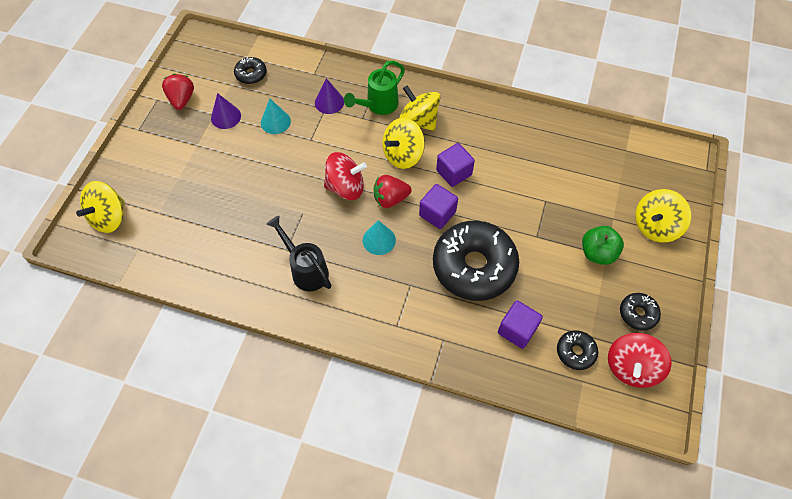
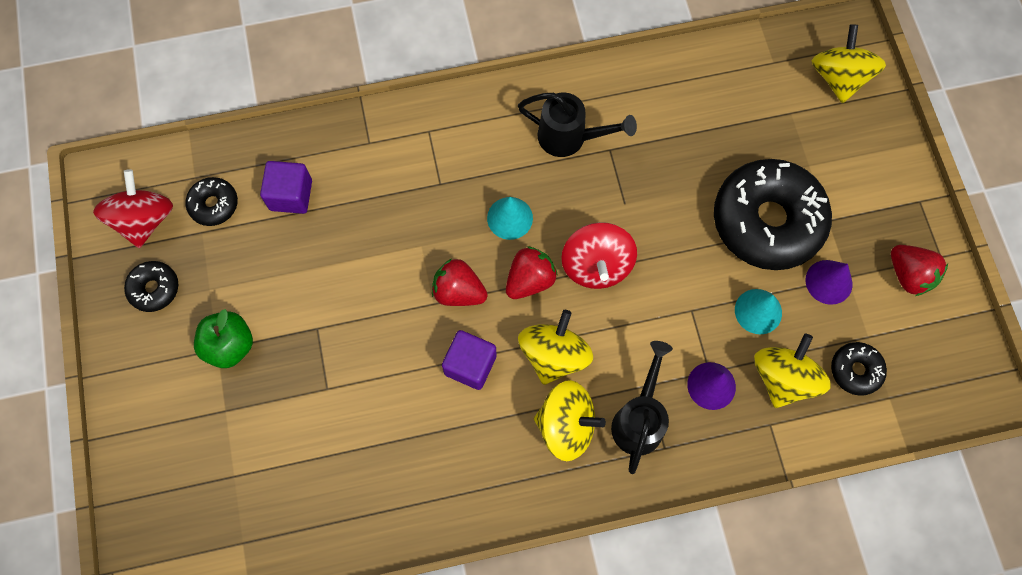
camera: 150 degrees right, 10 degrees up
(346, 187) = (596, 265): red spinning top -> red spinning top turned 60 degrees counterclockwise
(378, 106) = (639, 419): green watering can -> black watering can
(437, 214) = (458, 291): purple cube -> red strawberry
(474, 266) = (377, 245): black donut -> black donut (767, 221)
(655, 226) = (164, 428): yellow spinning top -> yellow spinning top (783, 378)

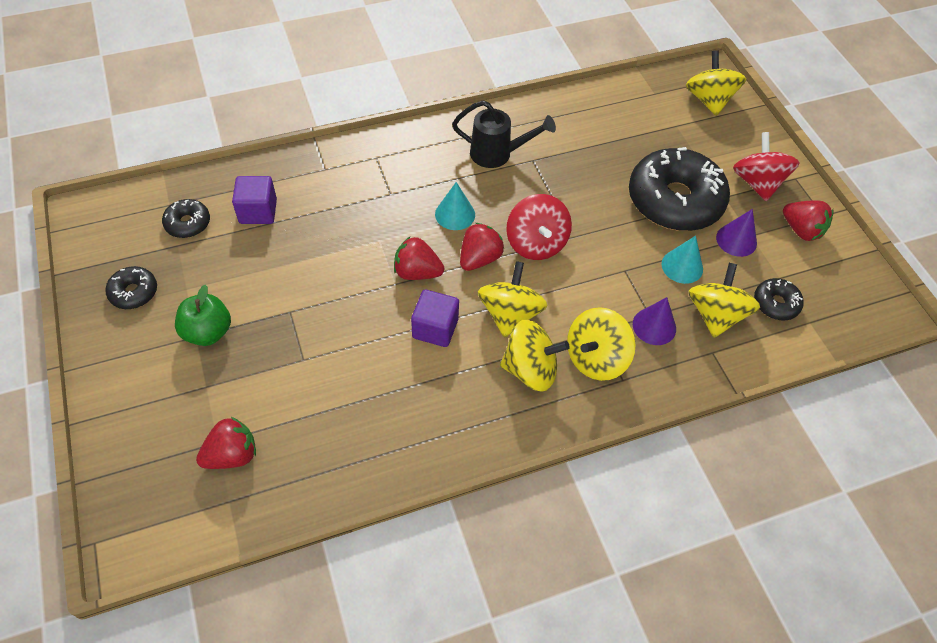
camera: 10 degrees left, 15 degrees down
(144, 220) = (123, 239): red spinning top -> red spinning top (757, 183)
(248, 492) = (232, 455): none -> red strawberry
(639, 419) = (595, 358): black watering can -> yellow spinning top

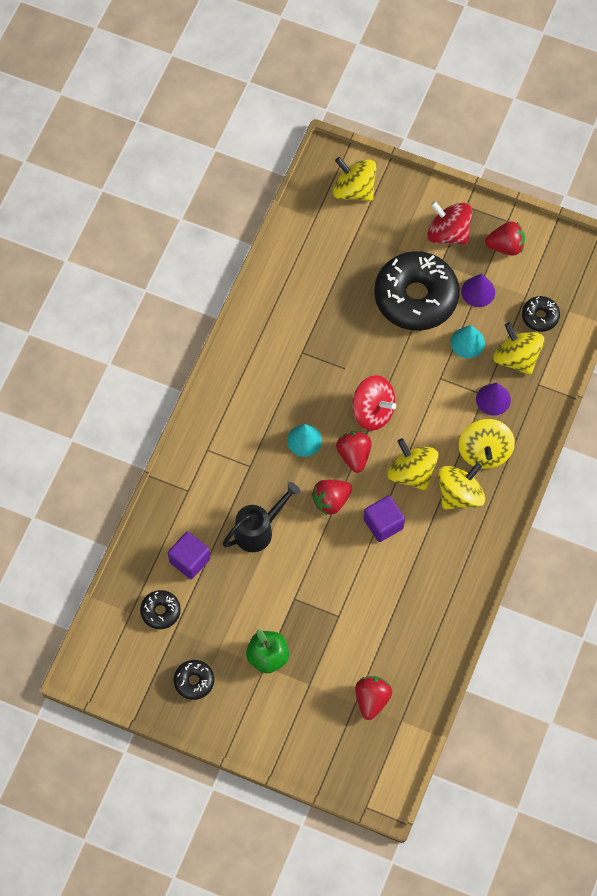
camera: 45 degrees left, 10 degrees up
(497, 154) = (276, 370): black watering can -> black watering can (259, 530)

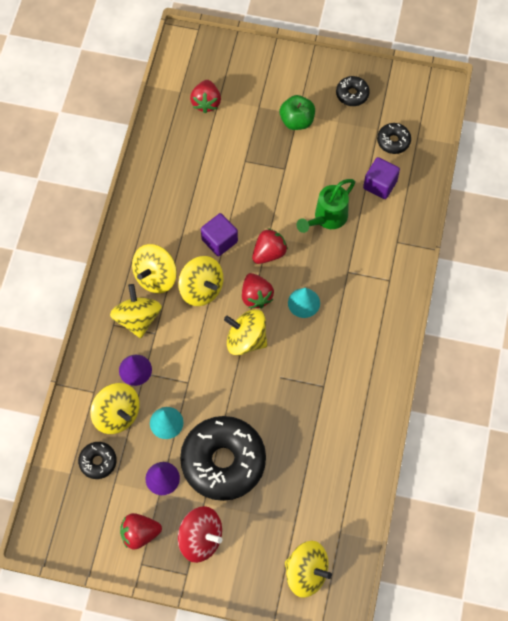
camera: 170 degrees right, 0 degrees up
(259, 530) = (327, 218): black watering can -> green watering can
(373, 411) = (246, 339): red spinning top -> yellow spinning top

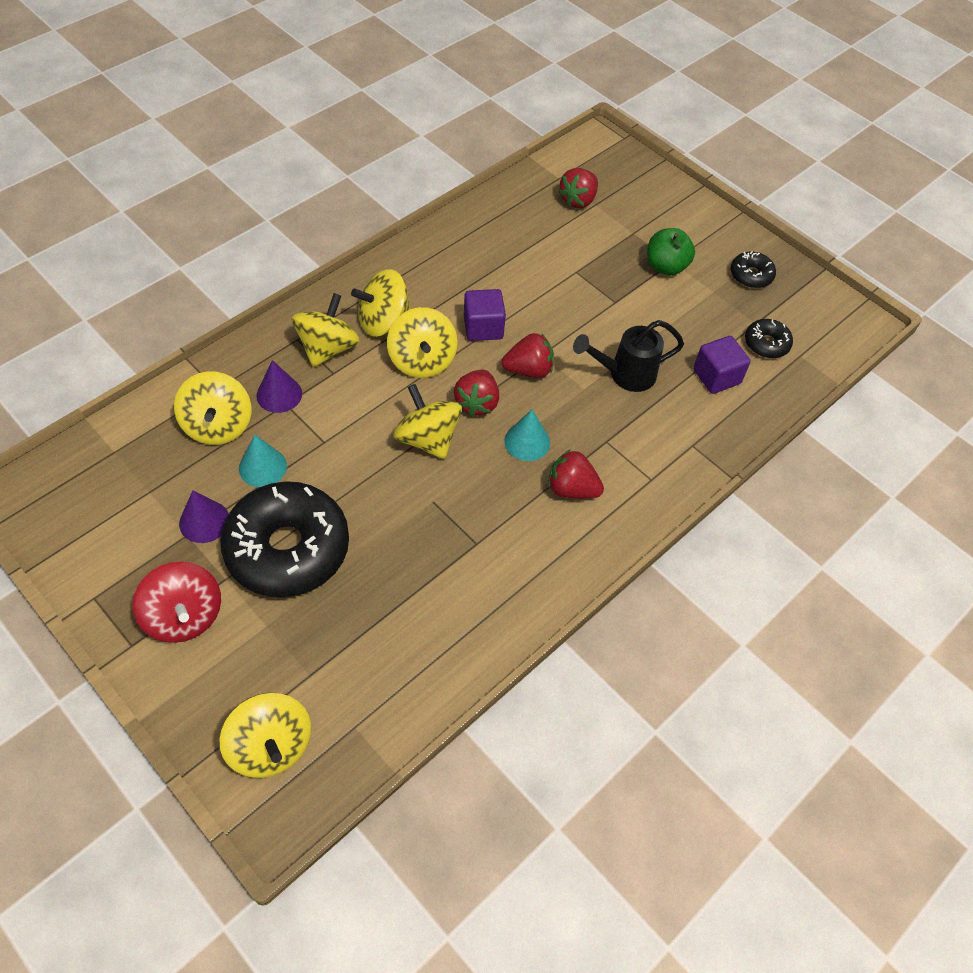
camera: 30 degrees right, 10 degrees down
(98, 462) = (153, 459): black donut -> none
(140, 534) = (123, 563): red strawberry -> red strawberry (571, 489)
(327, 218) = (625, 374): green watering can -> black watering can

